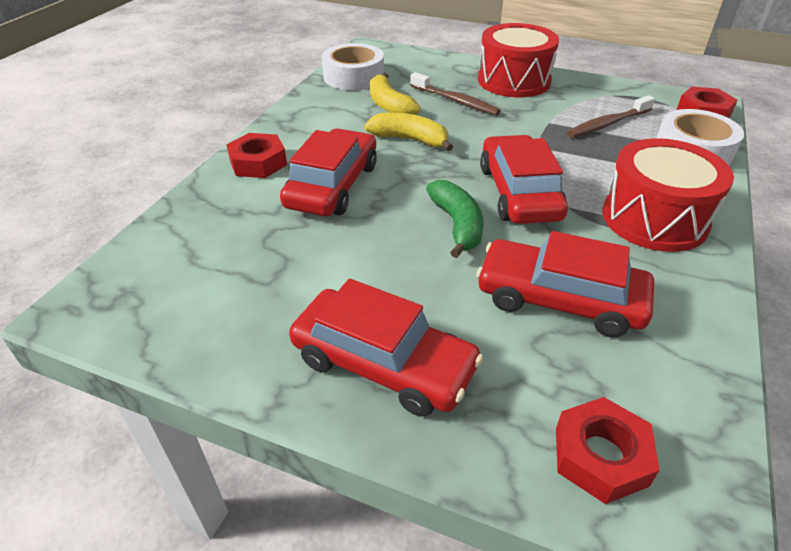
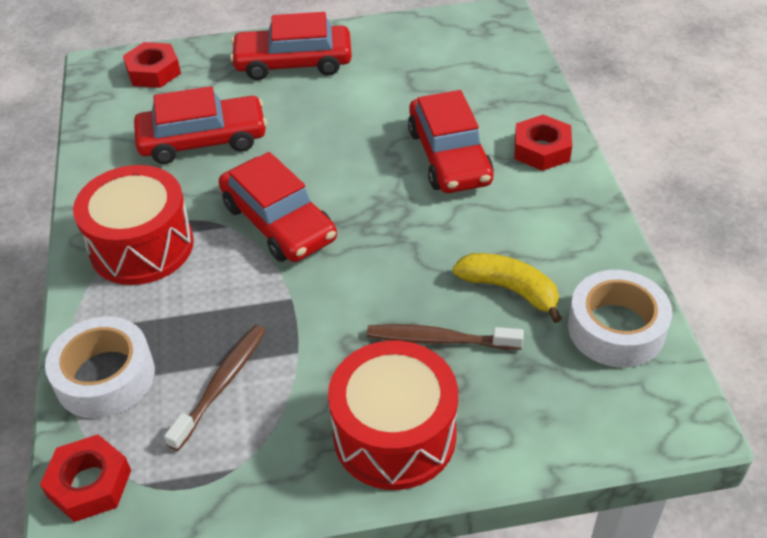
camera: 150 degrees right, 5 degrees up
(409, 140) = (434, 243): yellow banana -> none
(457, 225) = (312, 165): green banana -> none

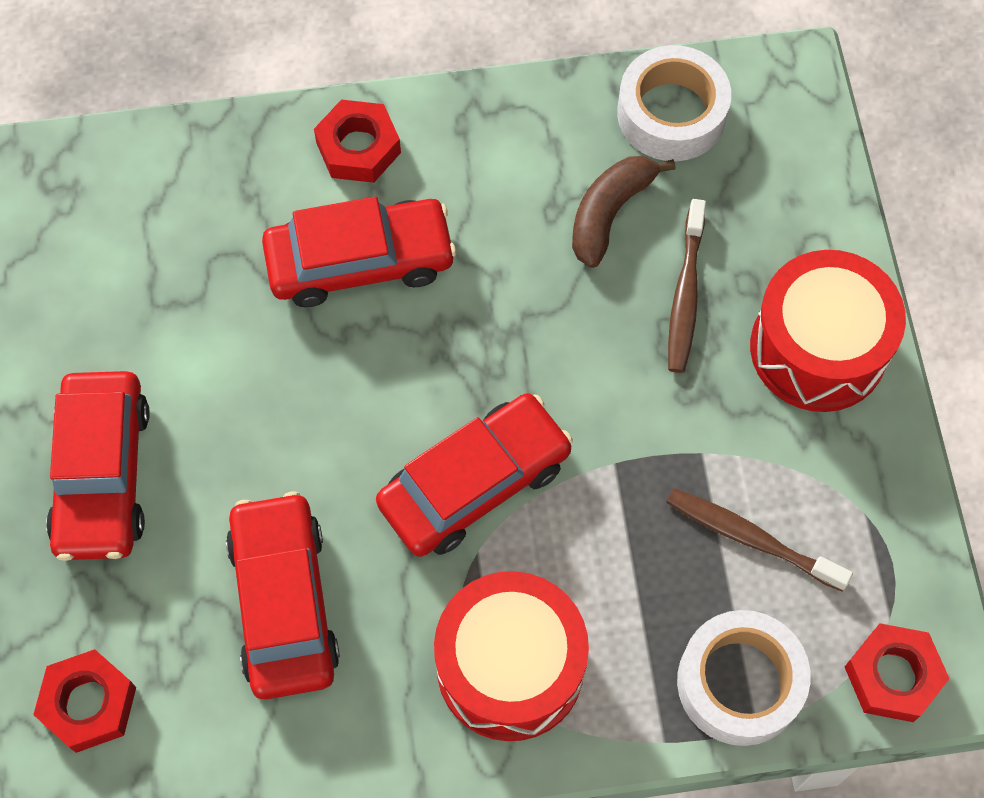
camera: 90 degrees left, 20 degrees up
(509, 289) = (609, 213): yellow banana -> brown banana

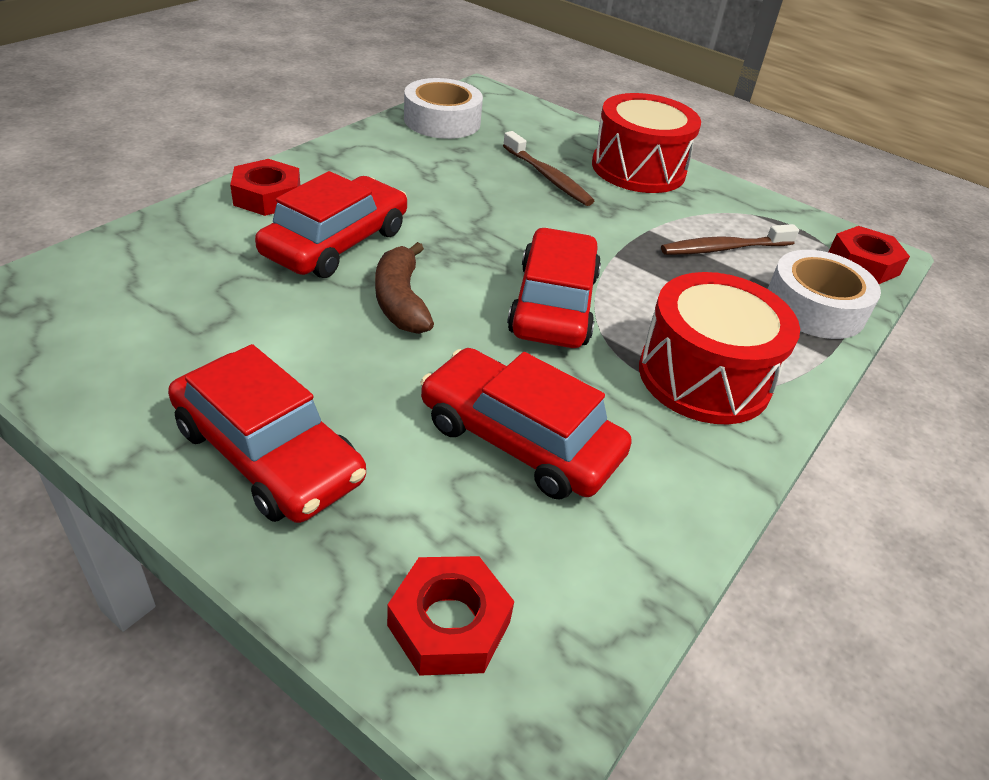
camera: 50 degrees left, 25 degrees down
(609, 213) = (463, 165): brown banana -> brown banana (401, 301)

